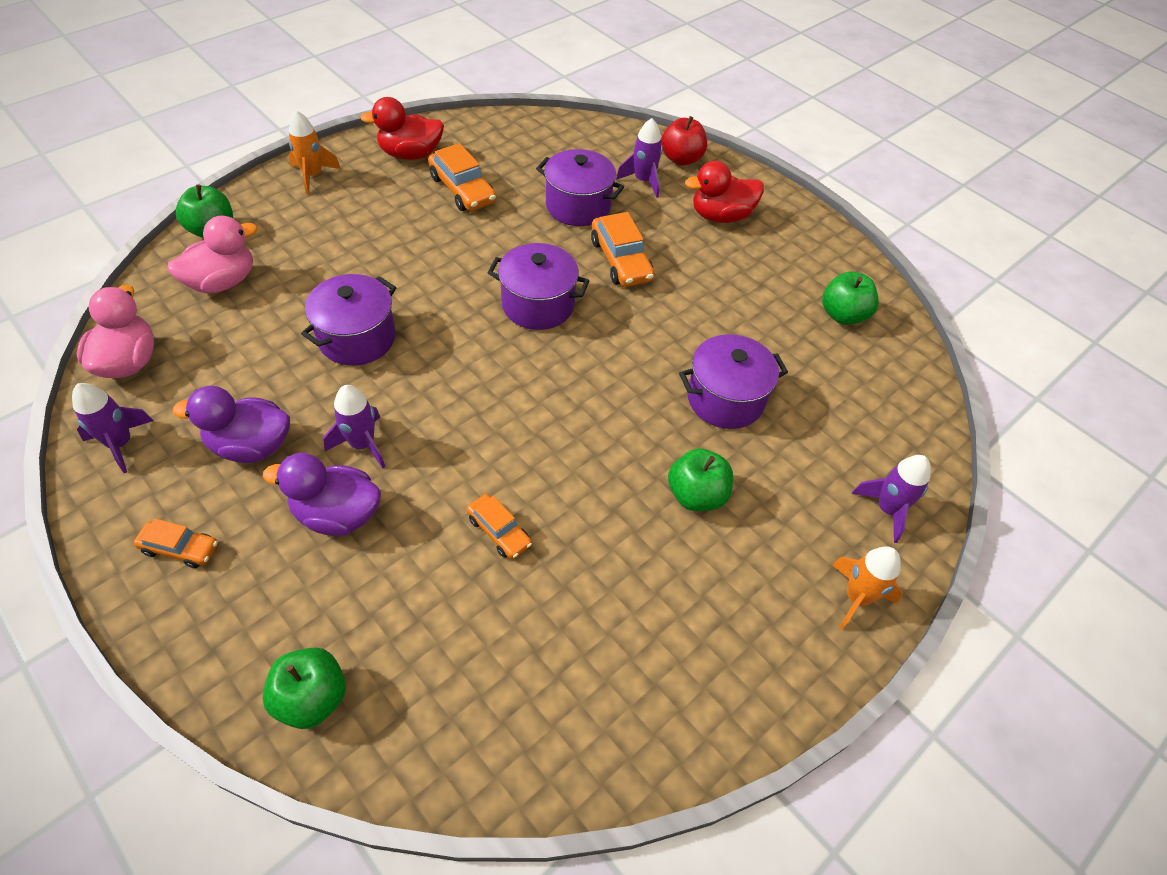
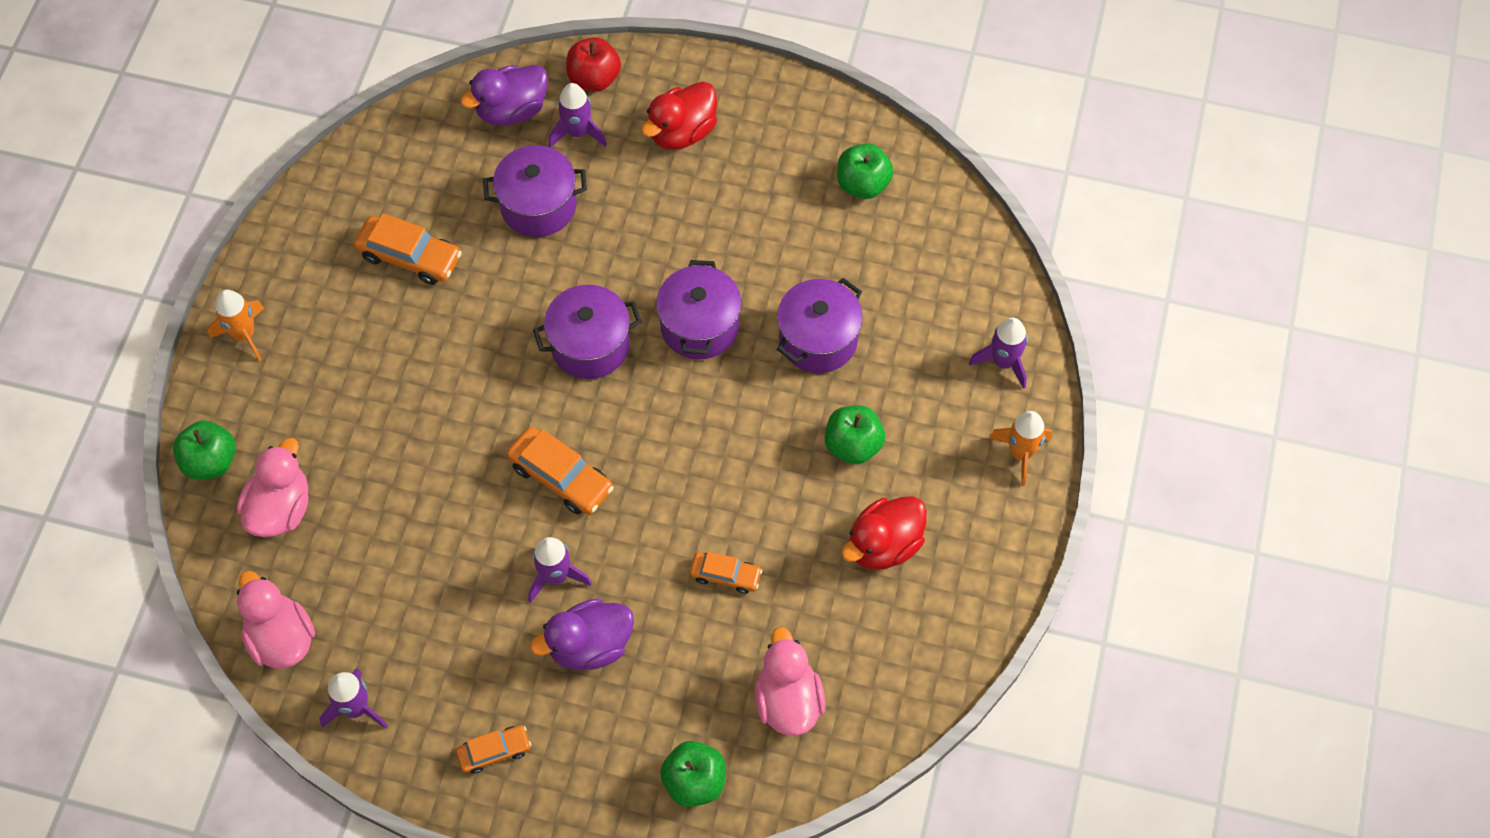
camera: 30 degrees left, 10 degrees up
(251, 446) = (466, 638): purple duck -> purple duck (512, 110)
(357, 338) = (460, 484): purple pot -> purple pot (699, 326)
(410, 154) = (318, 244): red duck -> red duck (883, 545)
(461, 681) = (788, 701): none -> pink duck
(621, 260) = (627, 246): orange car -> orange car (561, 477)

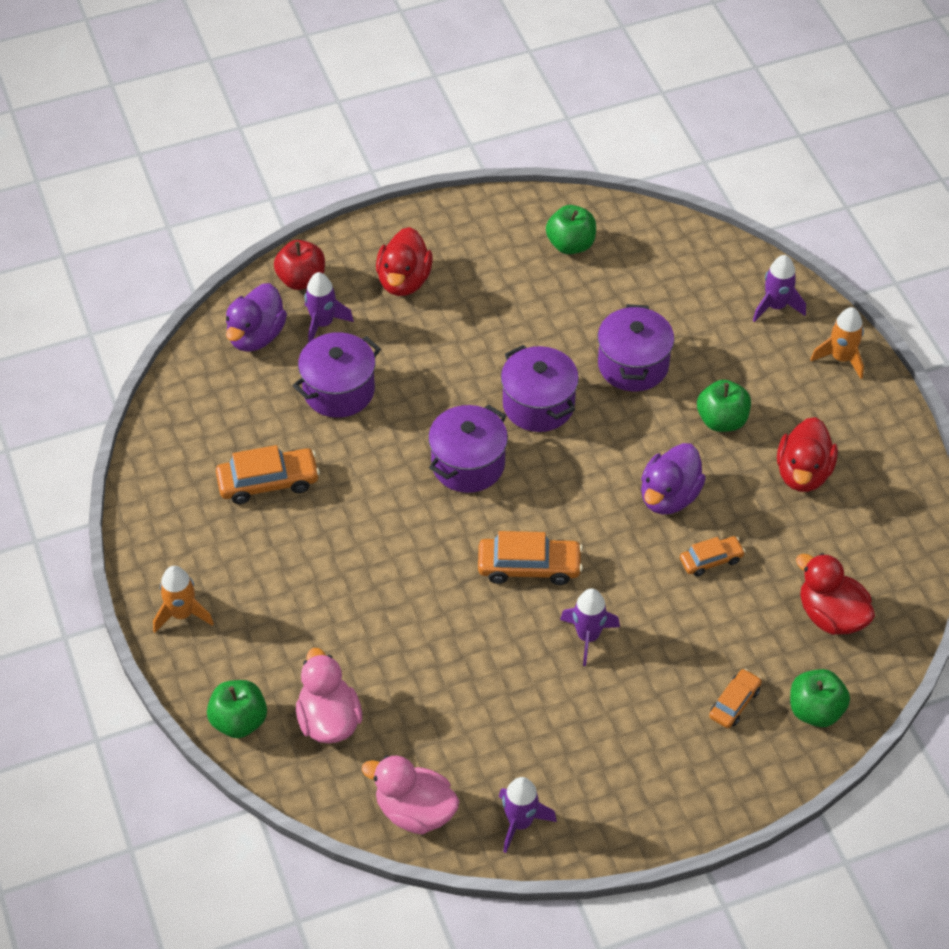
camera: 35 degrees left, 10 degrees down
(494, 751) = (653, 784): orange car -> orange car (734, 703)
(590, 646) = (656, 668): purple duck -> purple duck (669, 496)
(788, 701) = (831, 615): pink duck -> red duck

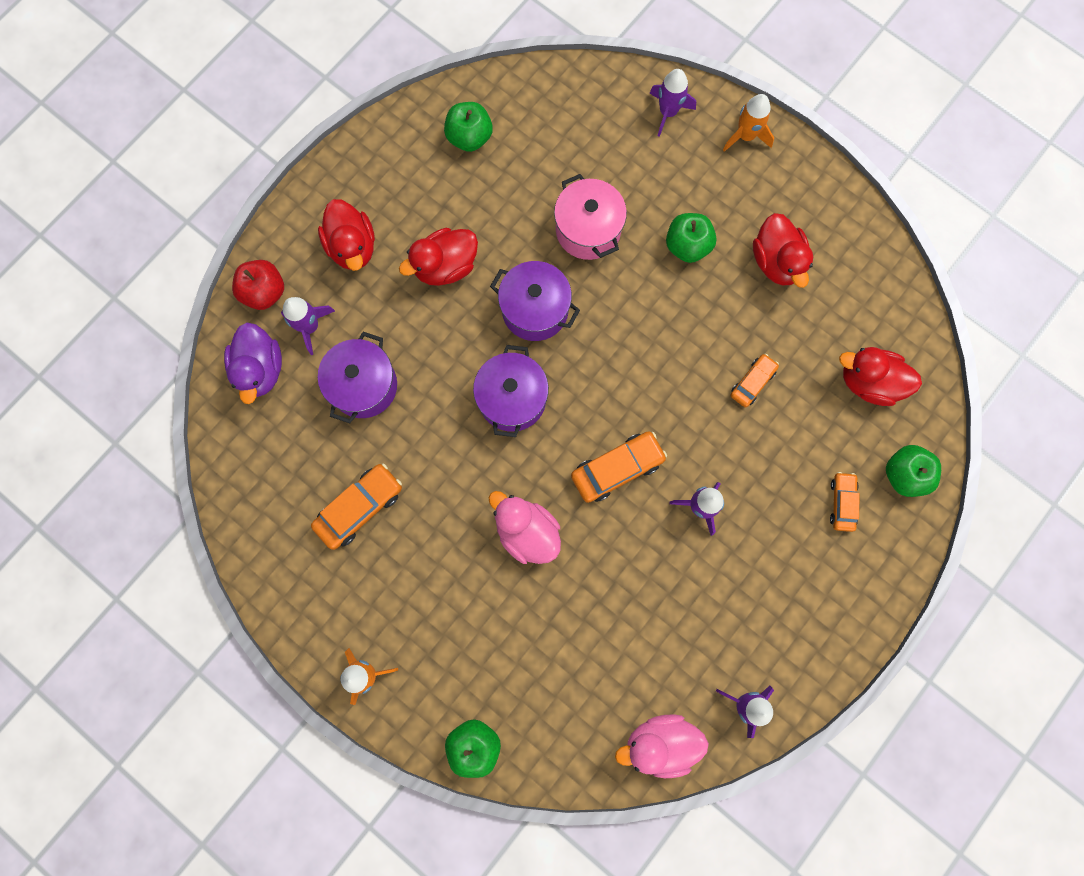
camera: 30 degrees left, 25 degrees up
(329, 720) = (545, 701): pink duck -> pink duck (526, 532)
(478, 333) = (445, 266): none -> red duck
(633, 365) = (588, 230): purple pot -> pink pot
(669, 496) = (687, 341): purple duck -> none

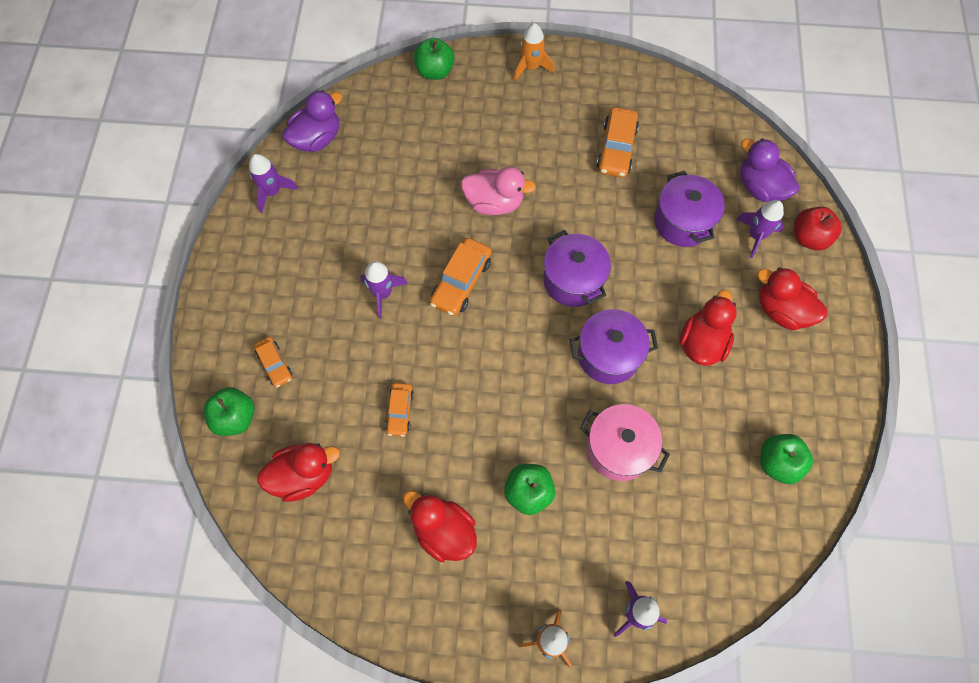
camera: 145 degrees right, 10 degrees down
(660, 742) = (317, 139): pink duck -> purple duck

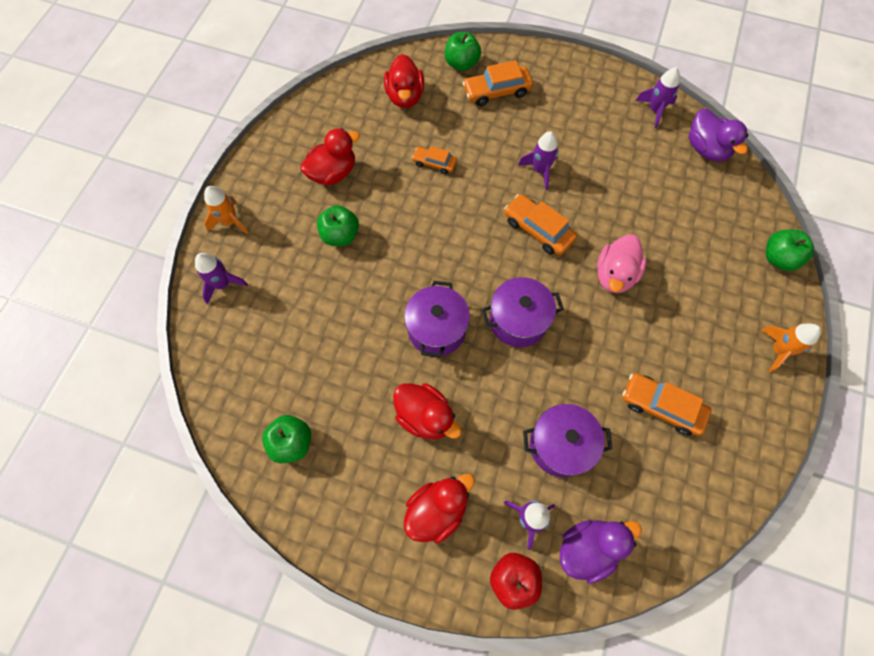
camera: 105 degrees right, 0 degrees up
(275, 364) = (497, 91): orange car -> orange car, size x1.62
(618, 449) = (351, 312): pink pot -> none

